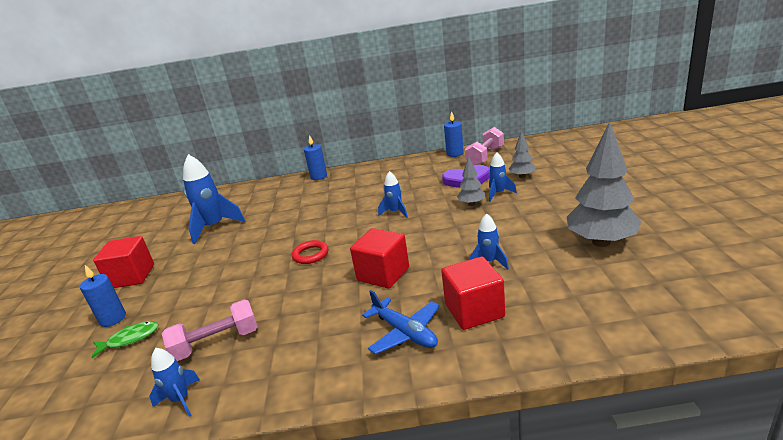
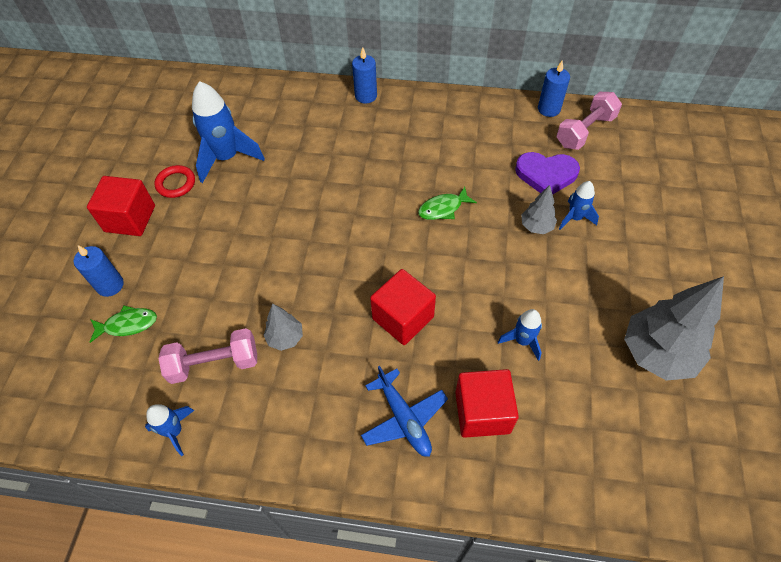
camera: 10 degrees right, 30 degrees up
(310, 254) = (330, 253): red ring -> red ring (176, 183)
(395, 212) = (443, 208): blue rocket -> green fish
(522, 176) = (615, 193): grey tree -> grey tree (285, 338)

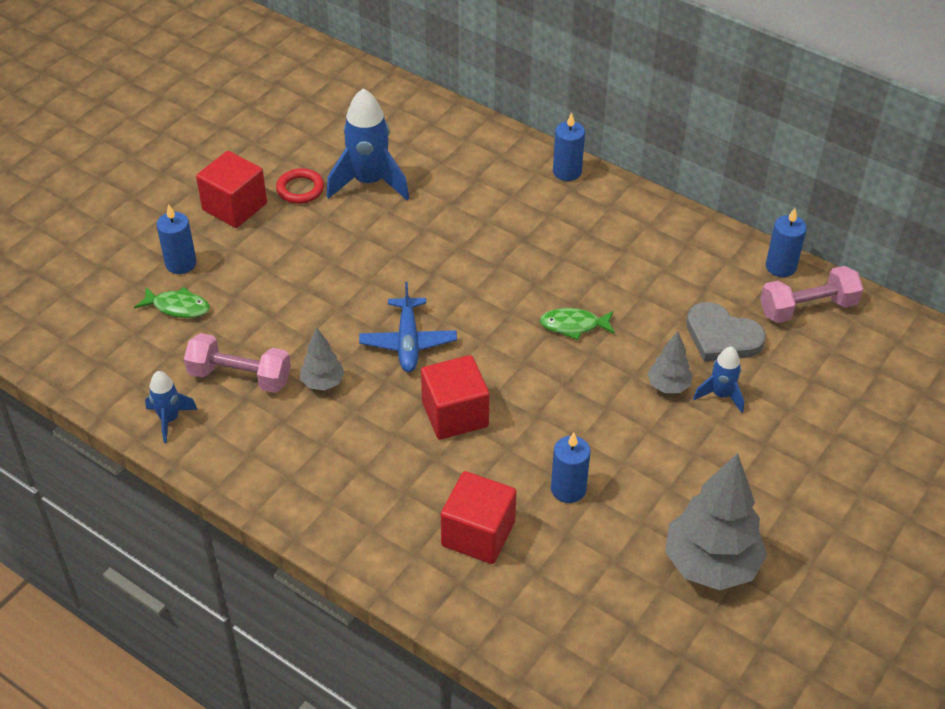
camera: 25 degrees right, 10 degrees down
(404, 418) = (394, 504): blue plane -> blue plane (408, 342)
(522, 341) = (568, 489): blue rocket -> blue candle
(546, 174) = (722, 337): purple heart -> grey heart

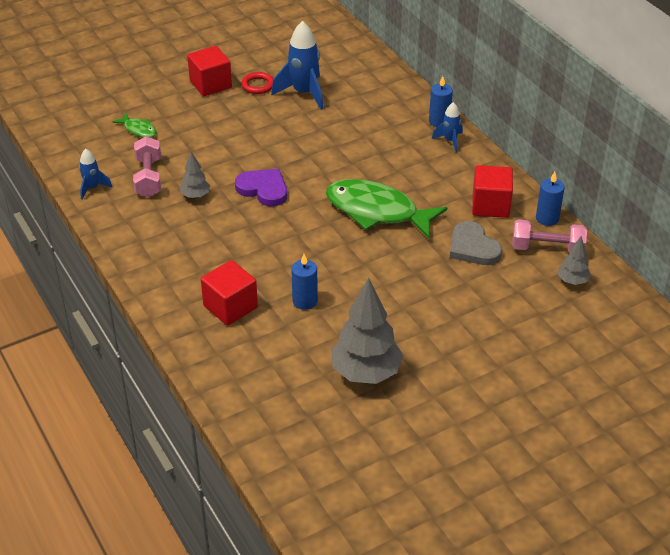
camera: 25 degrees right, 5 degrees down
(181, 263) = (157, 107): blue candle -> none
(240, 376) = (149, 177): pink dumbbell -> pink dumbbell turned 45 degrees clockwise
(408, 342) = (263, 189): blue plane -> purple heart
(455, 414) = (264, 238): red cube -> red cube (490, 205)
(573, 325) = (377, 211): green fish -> green fish, size x2.25
(668, 386) = (414, 264): grey tree -> grey tree (572, 281)
(721, 395) = (446, 280): blue rocket -> blue rocket (450, 141)

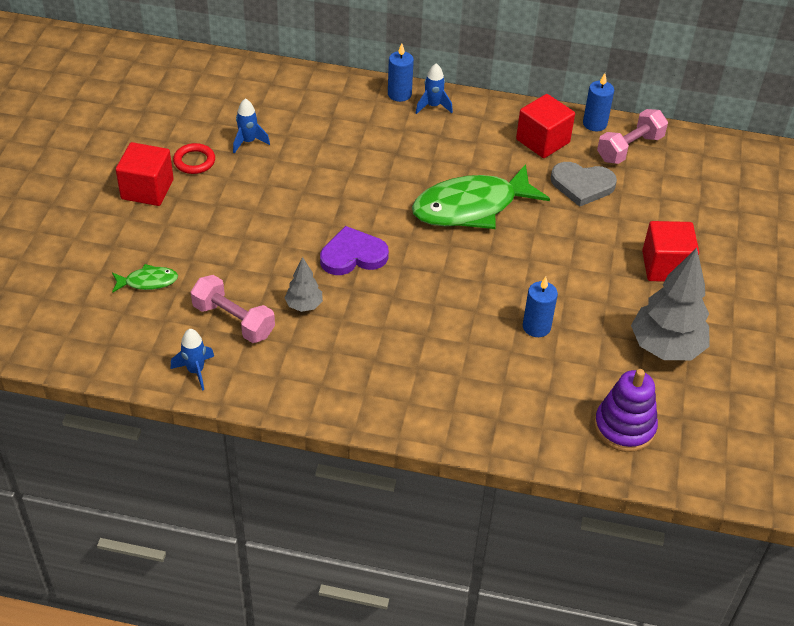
camera: 50 degrees left, 5 degrees up
(230, 307) = (490, 380): red cube -> red cube (665, 266)
(264, 392) = (624, 427): none -> purple stacking toy
(304, 93) = (248, 142): blue rocket -> blue rocket, size x0.54
(572, 281) = (681, 162): grey tree -> none

